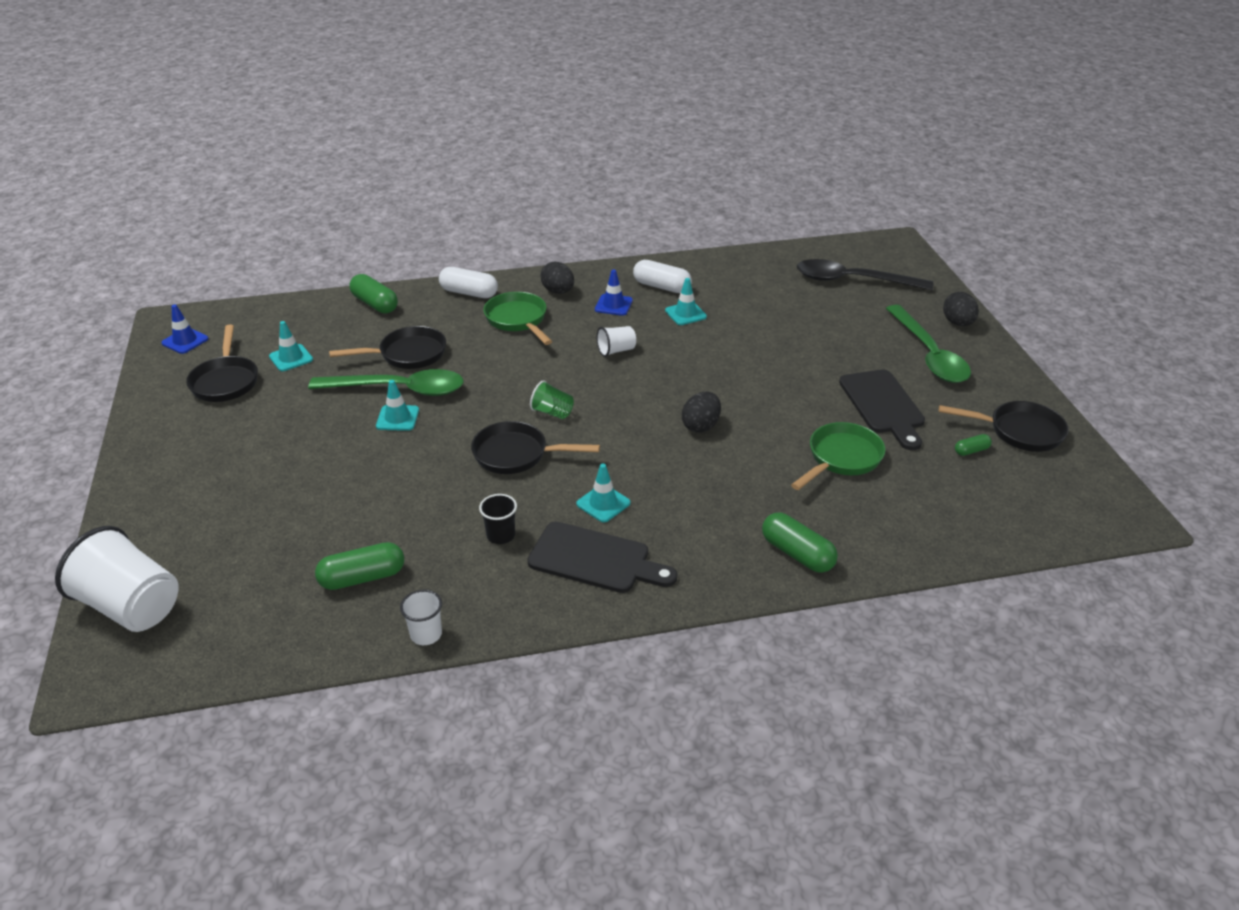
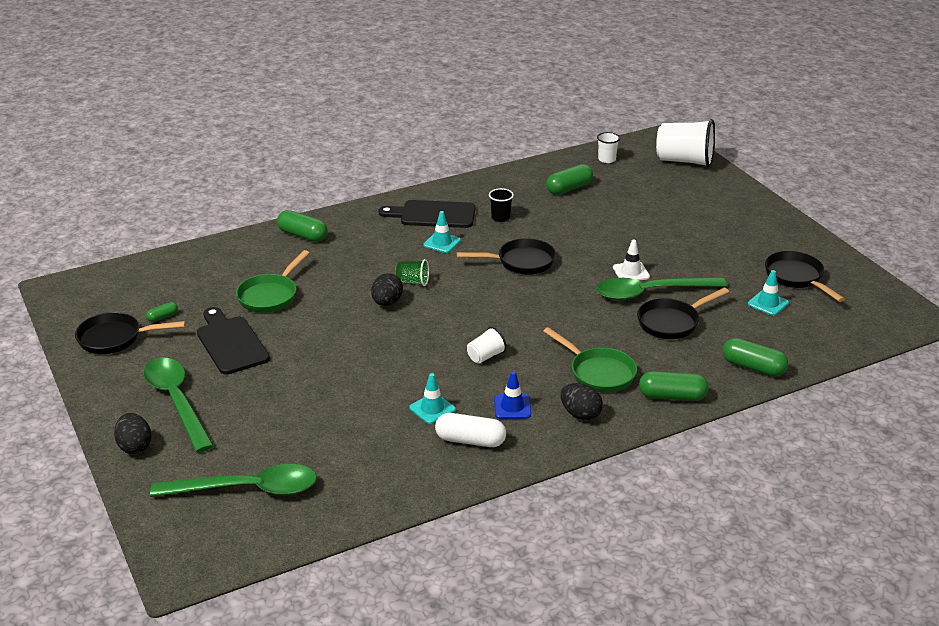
camera: 165 degrees right, 5 degrees down
(185, 341) = (877, 303): blue traffic cone -> none
(397, 418) = (631, 272): turquoise traffic cone -> white traffic cone
(426, 634) = (512, 173): white cup -> white cup (607, 159)
(469, 293) = (672, 396): white capsule -> green capsule
(552, 412) = (512, 295): green cup -> green cup (412, 282)
(853, 280) = (247, 489): black spoon -> green spoon

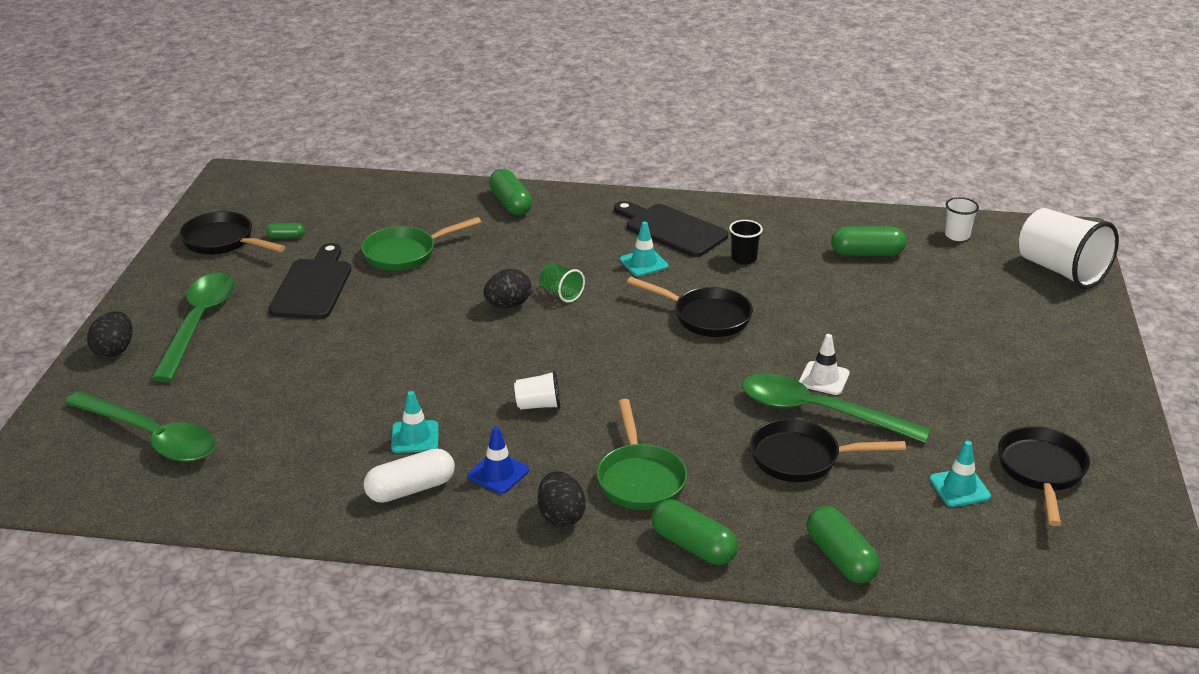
camera: 35 degrees right, 0 degrees up
(470, 440) = (410, 489): white capsule -> white capsule turned 75 degrees counterclockwise

